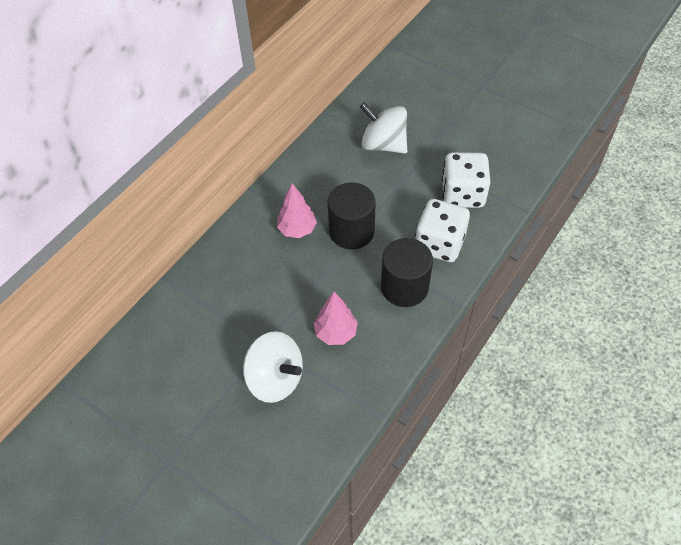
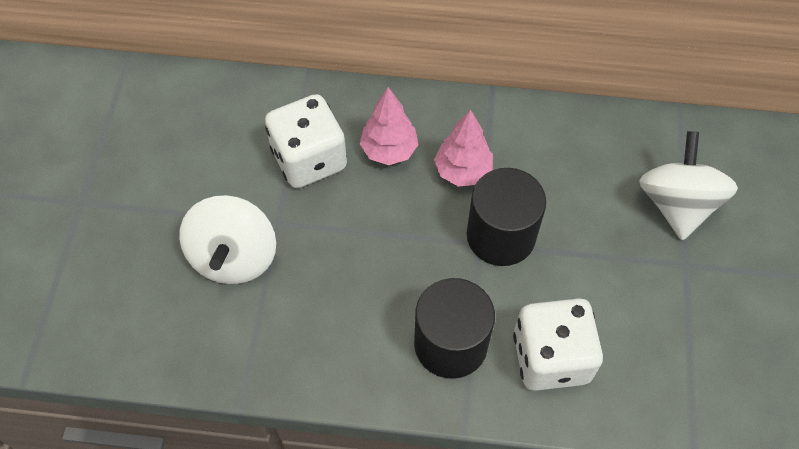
camera: 60 degrees right, 5 degrees up
(336, 332) = (333, 292): pink tree -> pink tree (389, 150)
(463, 194) = (661, 351): white dice -> white dice (309, 159)

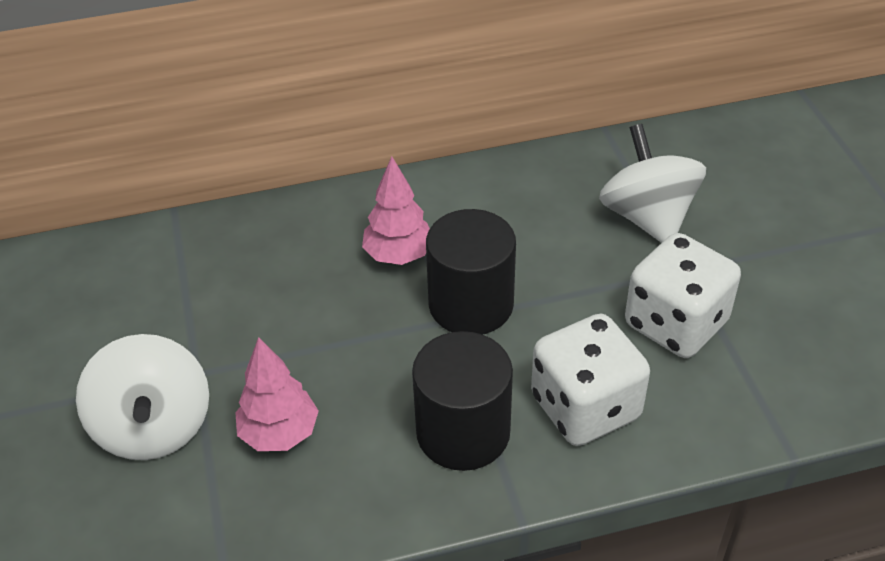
camera: 20 degrees left, 15 degrees down
(309, 159) = (210, 297): white dice -> white dice (675, 324)
(389, 150) = (303, 260): pink tree -> pink tree (280, 433)

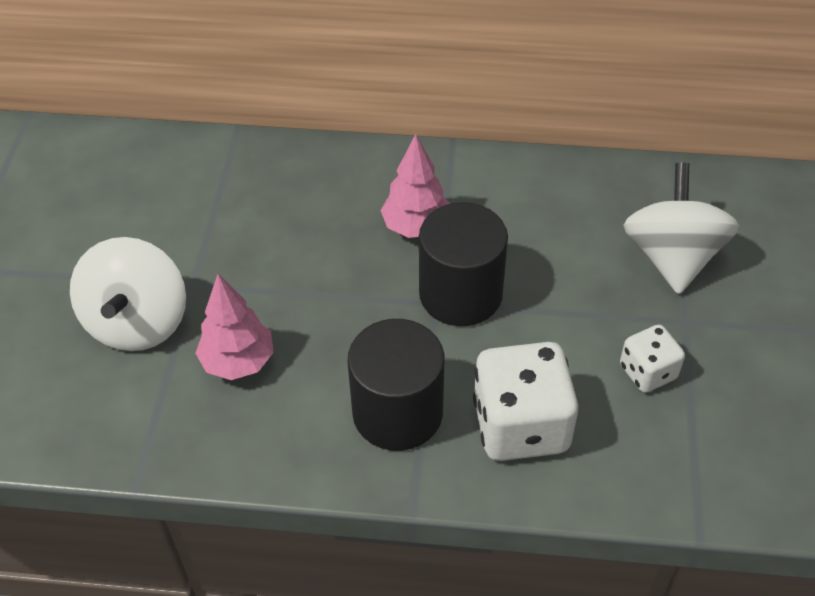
camera: 20 degrees right, 5 degrees up
(675, 324) = (647, 372): white dice -> white dice, size x0.55

